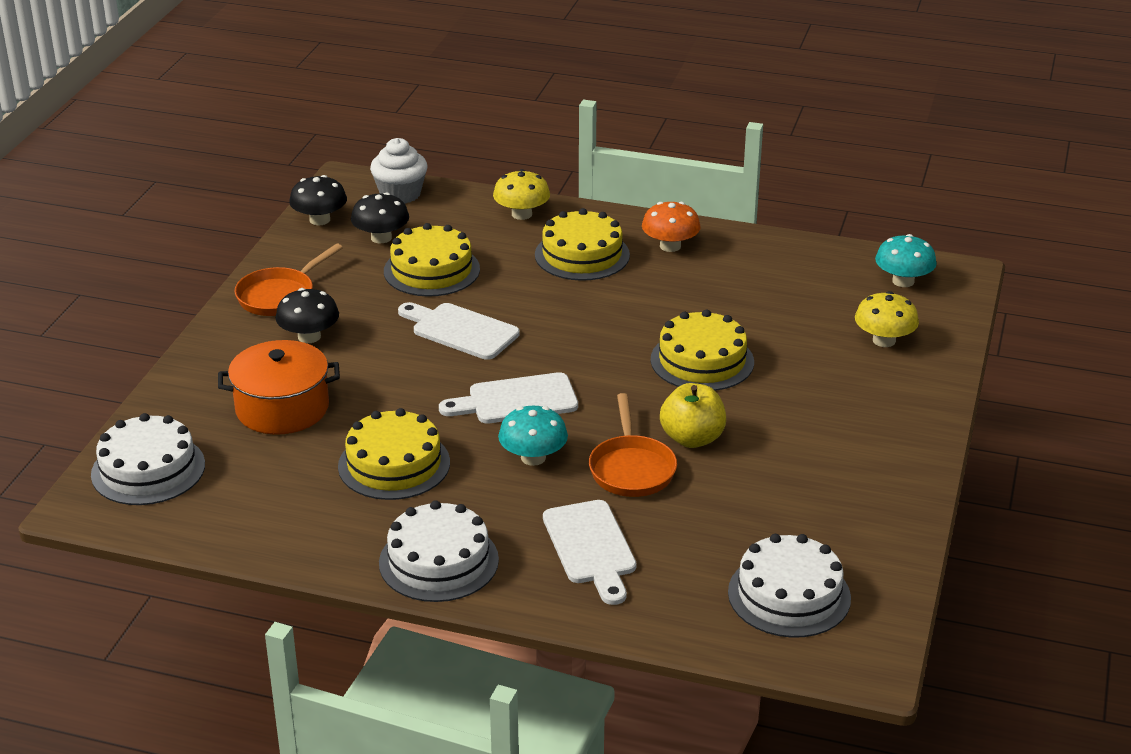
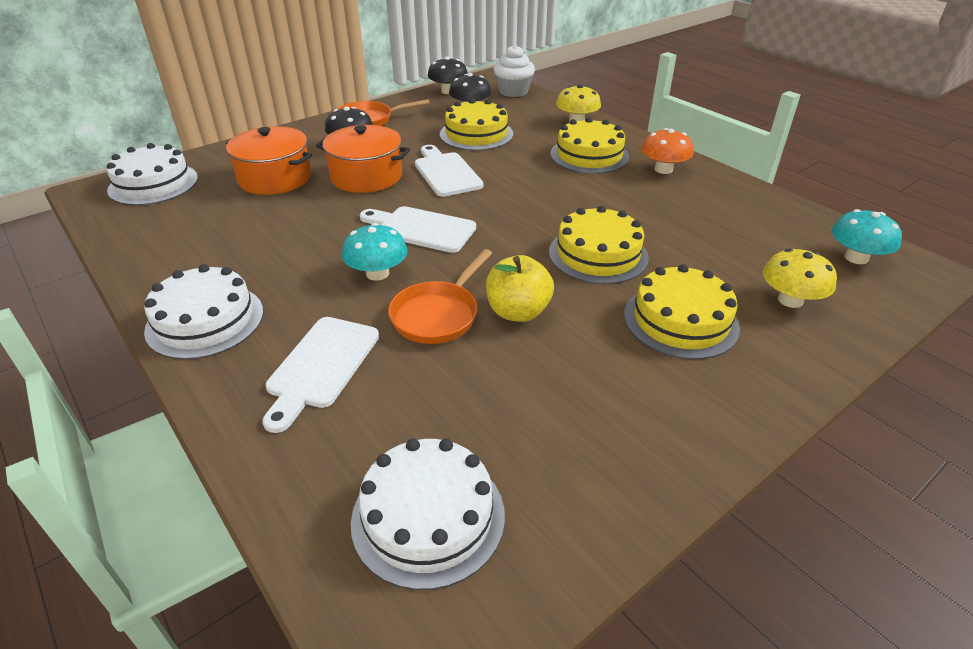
camera: 35 degrees right, 5 degrees up
(381, 367) = (366, 176): none -> orange pot
(394, 464) = (283, 238): yellow cake -> yellow cake (680, 320)

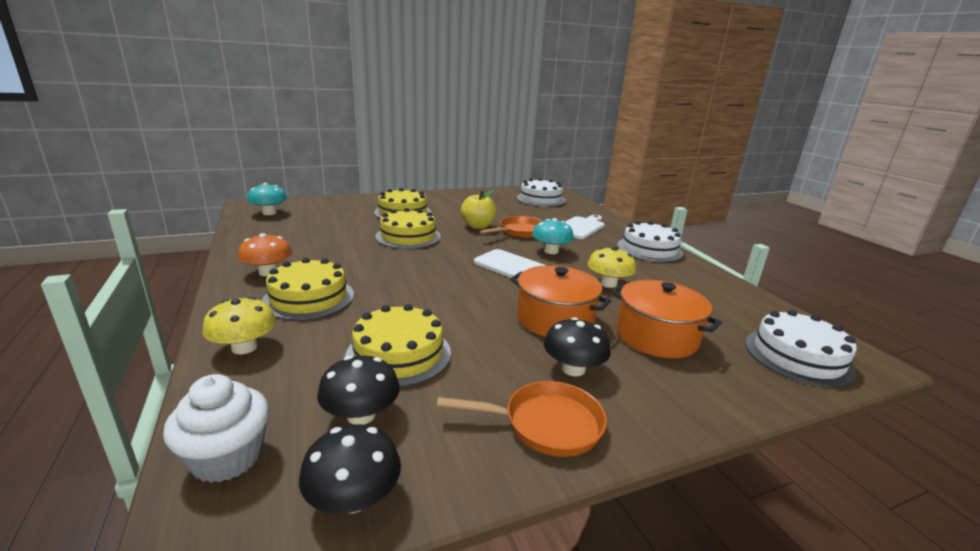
camera: 165 degrees left, 15 degrees down
(446, 173) = (471, 307): white cutting board -> none
(790, 300) = (339, 209): yellow mushroom -> yellow mushroom (608, 283)

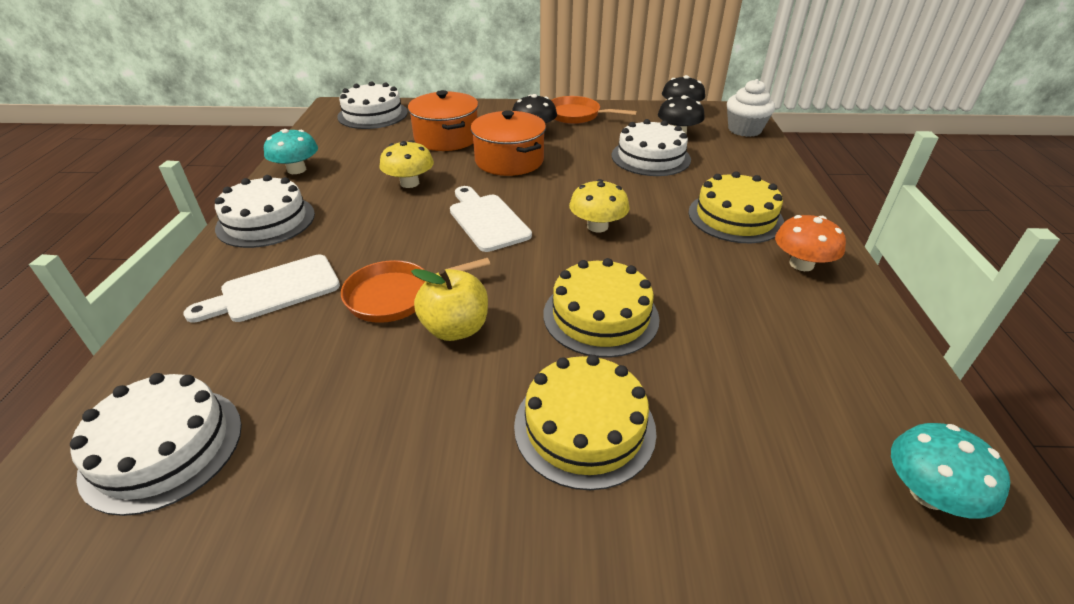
camera: 155 degrees left, 15 degrees up
(244, 347) = (771, 179): yellow mushroom -> yellow mushroom (597, 226)
(398, 354) = (650, 157): yellow cake -> white cake
(551, 251) = (406, 240): turquoise mushroom -> turquoise mushroom (296, 170)

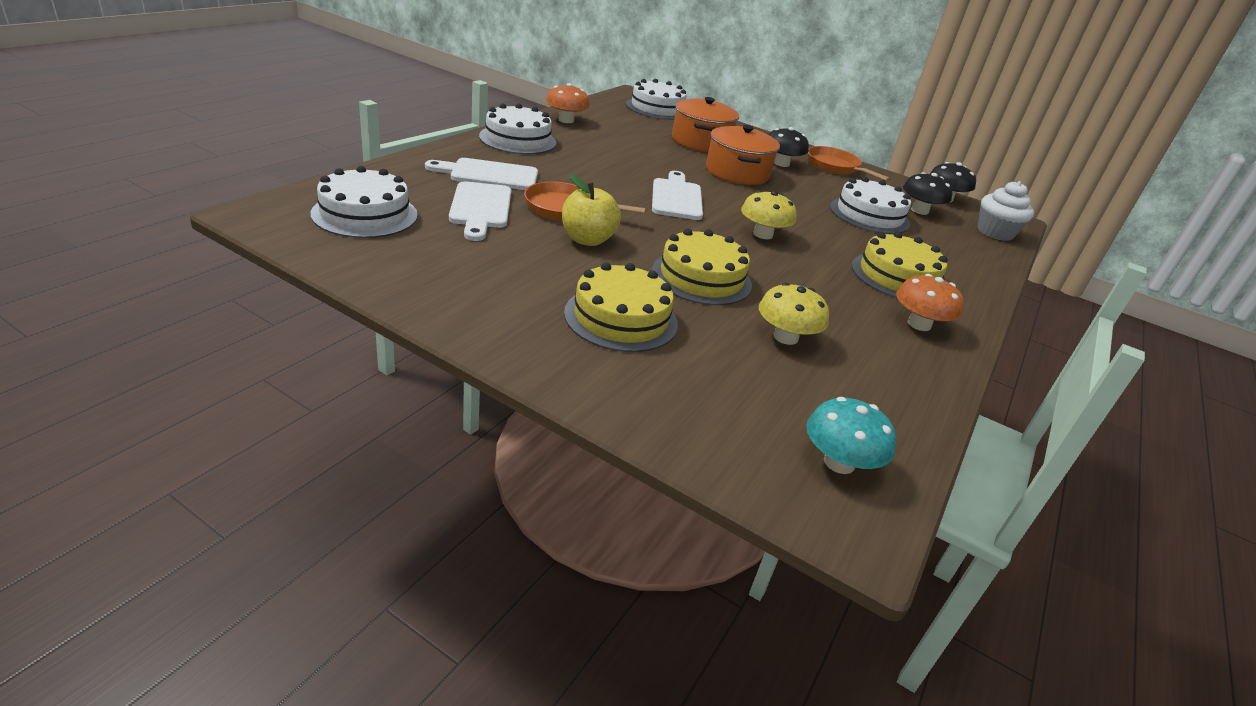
camera: 25 degrees right, 5 degrees down
(296, 170) = (566, 120): turquoise mushroom -> orange mushroom
(304, 349) = (481, 208): none -> white cutting board
(409, 183) = (641, 156): yellow mushroom -> yellow mushroom (785, 337)

